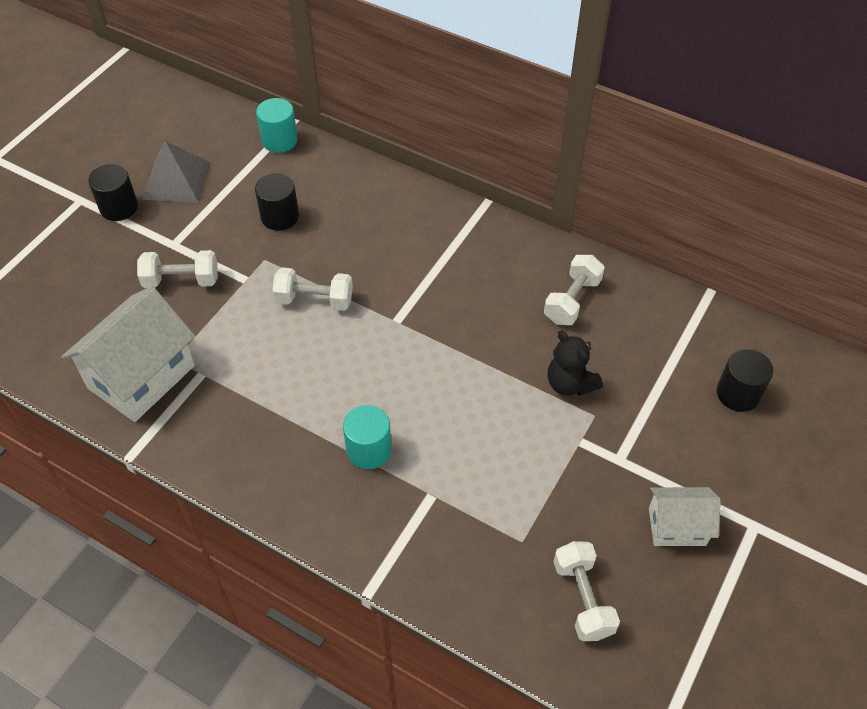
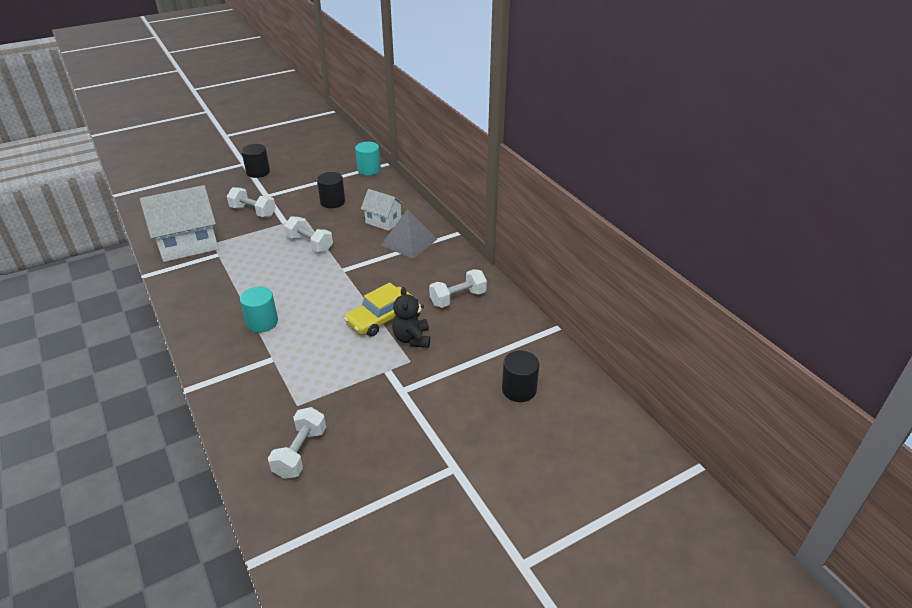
camera: 30 degrees right, 15 degrees down
(176, 180) = (298, 170): grey pyramid -> grey pyramid (409, 242)
(509, 372) = (381, 318): none -> yellow car
(677, 526) = (401, 443): white house -> white house (383, 221)

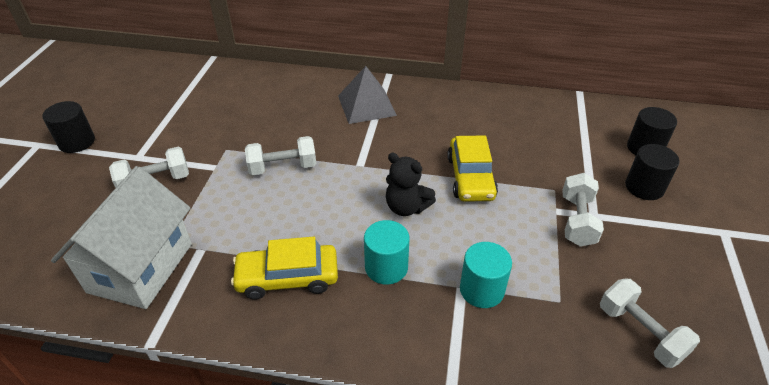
camera: 50 degrees left, 5 degrees up
(222, 292) = (287, 277): none -> yellow car
(332, 202) = (227, 118): black cylinder -> black cylinder (644, 187)
(369, 170) = (206, 71): turquoise cylinder -> turquoise cylinder (481, 290)
(383, 221) = (311, 104): white house -> none
(412, 339) = (521, 173): black teddy bear -> black teddy bear (406, 207)
(458, 298) = (488, 120): white dumbbell -> white dumbbell (577, 221)

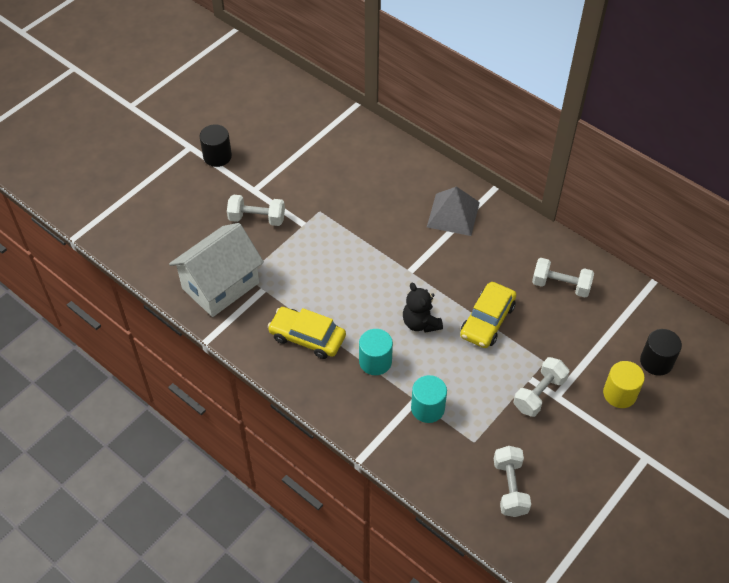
camera: 30 degrees right, 10 degrees up
(283, 167) = (352, 247): white dumbbell -> white dumbbell (560, 285)
(644, 187) = (619, 394): black cylinder -> yellow cylinder

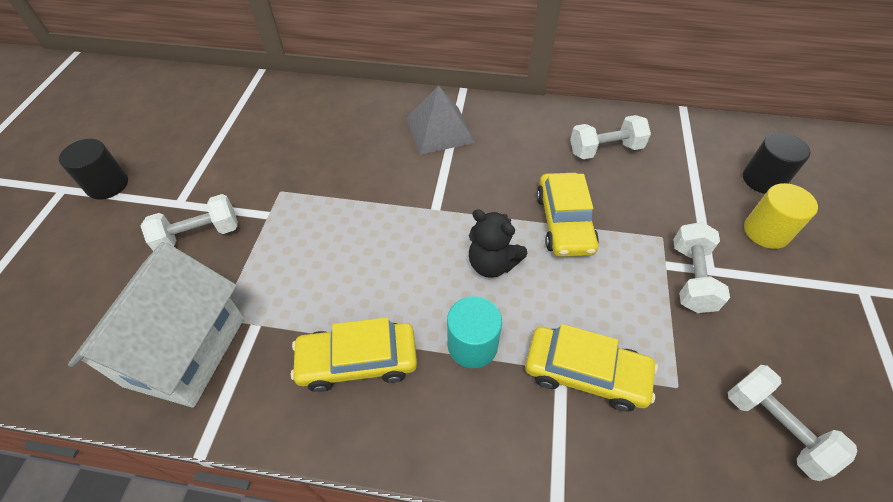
camera: 30 degrees left, 0 degrees up
(427, 408) = (585, 373): turquoise cylinder -> yellow car

